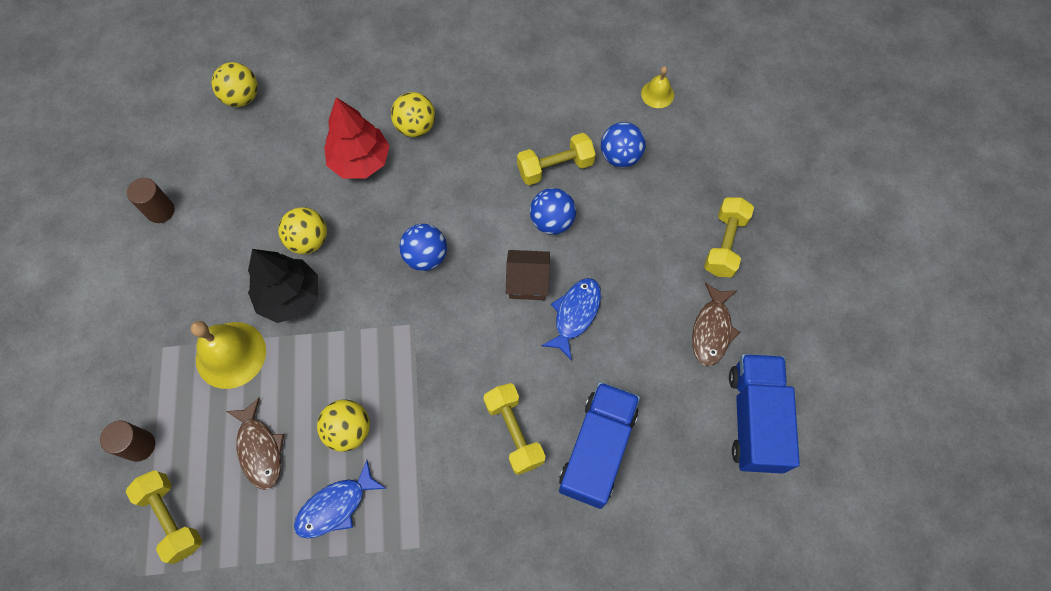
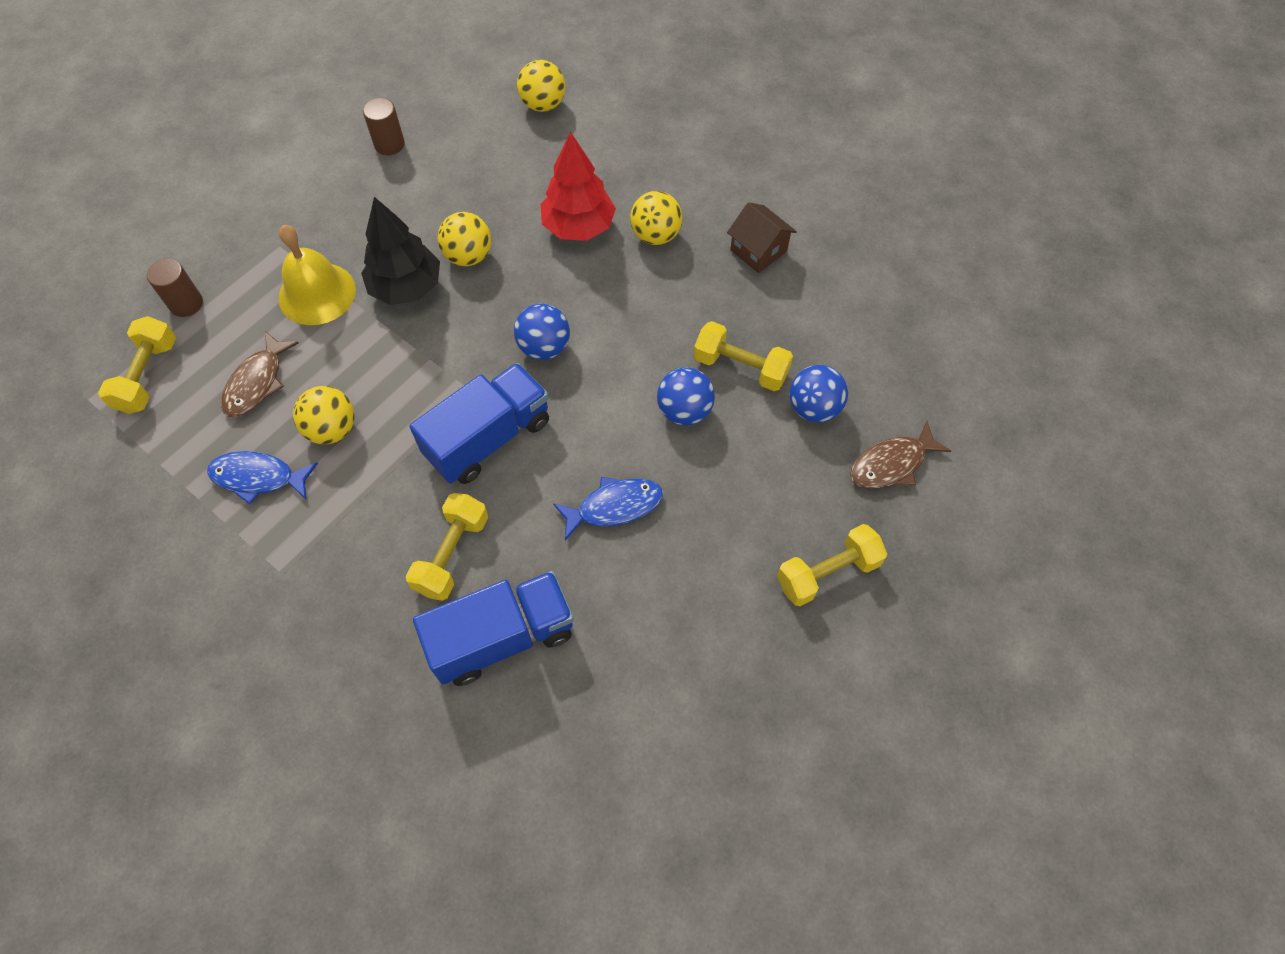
camera: 45 degrees right, 5 degrees down
(528, 282) = (605, 442): brown house -> brown house (758, 250)
(657, 94) = (916, 382): yellow bell -> none
(712, 330) = (724, 637): brown fish -> brown fish (892, 464)
(754, 419) = (673, 755): blue truck -> blue truck (488, 438)

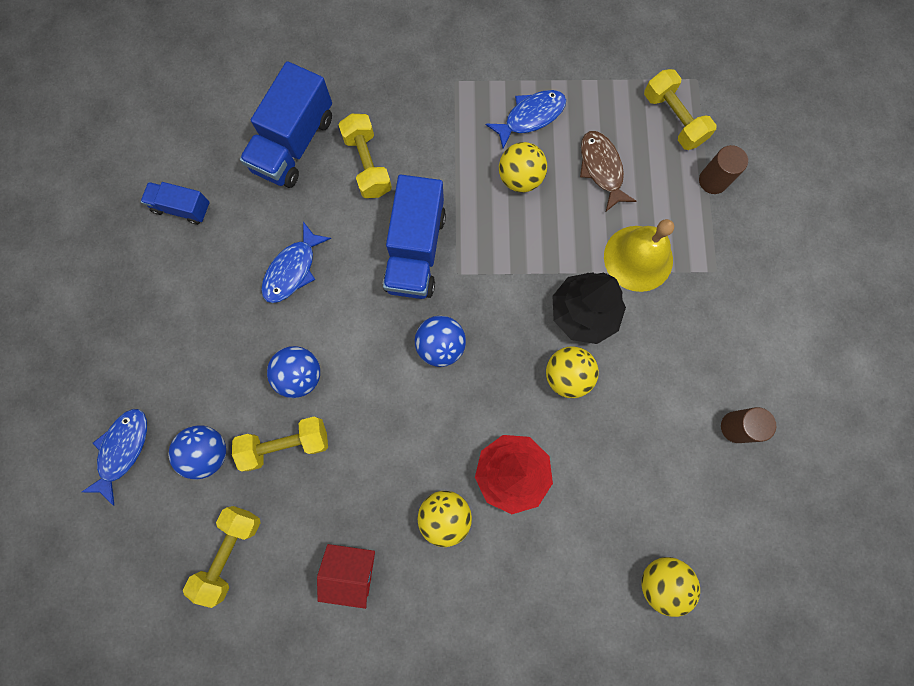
camera: 140 degrees right, 15 degrees up
(674, 658) = (182, 208): none -> blue truck
(758, 250) = (351, 570): brown house -> red house
(827, 573) = (120, 333): yellow dumbbell -> yellow dumbbell (230, 552)
(892, 464) = (123, 450): brown fish -> blue fish

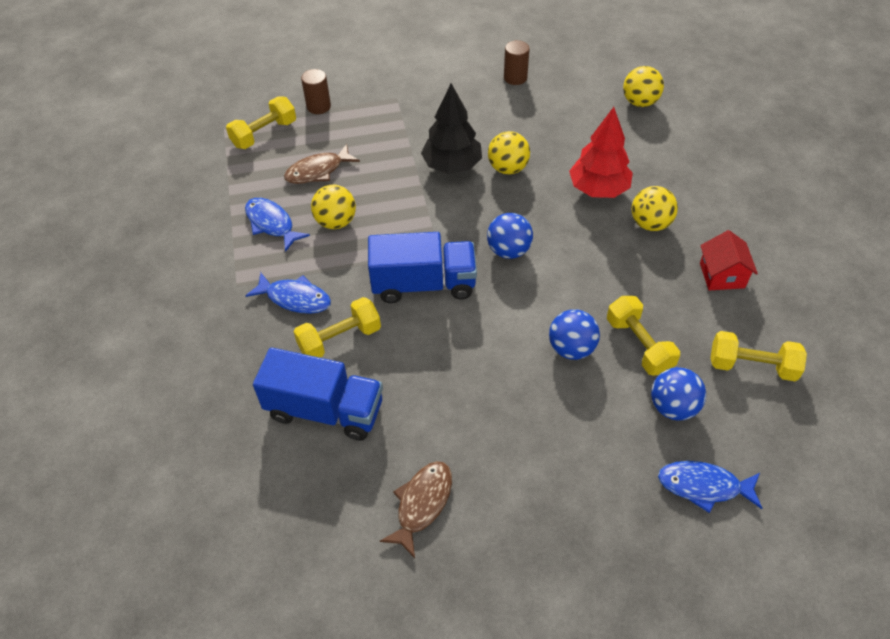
camera: 100 degrees left, 25 degrees down
(182, 208) = (422, 504): blue truck -> brown fish
(293, 270) = (468, 378): blue fish -> blue fish (295, 298)
(638, 258) = (395, 140): yellow bell -> none

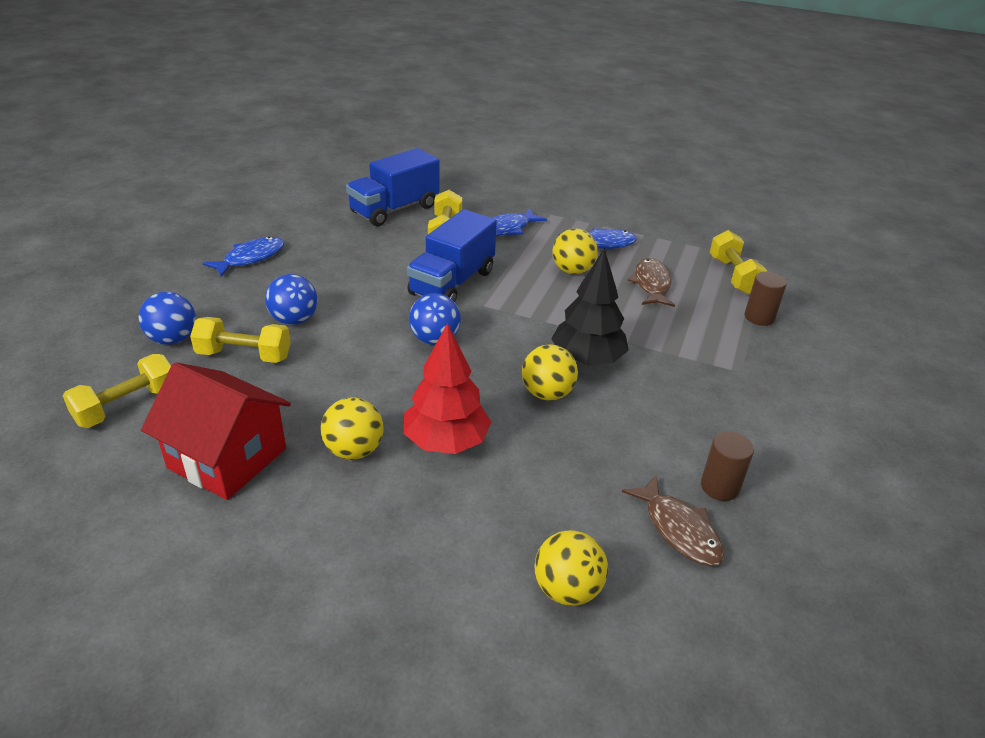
camera: 120 degrees right, 15 degrees down
(422, 504) = (281, 215): brown fish -> brown fish (679, 529)
(703, 486) = (105, 316): blue fish -> blue fish (251, 258)
(722, 275) = (227, 458): red house -> red house, size x1.69

